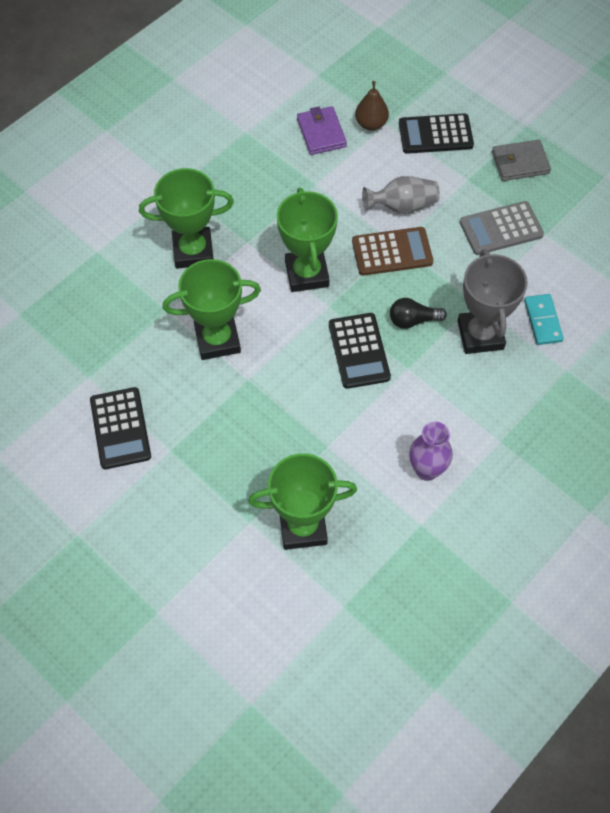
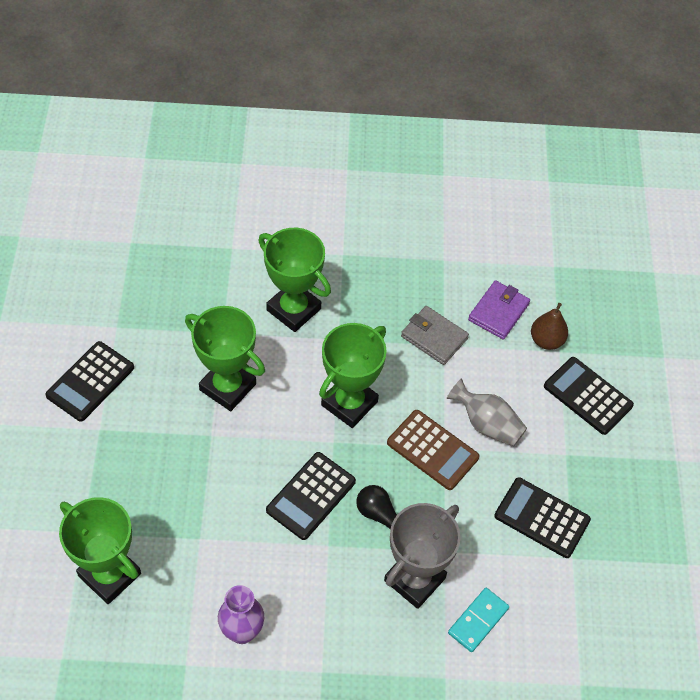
camera: 45 degrees right, 5 degrees down
(501, 229) = (542, 518): grey calculator -> black calculator
(520, 163) = (628, 483): grey wallet -> grey wallet (434, 337)

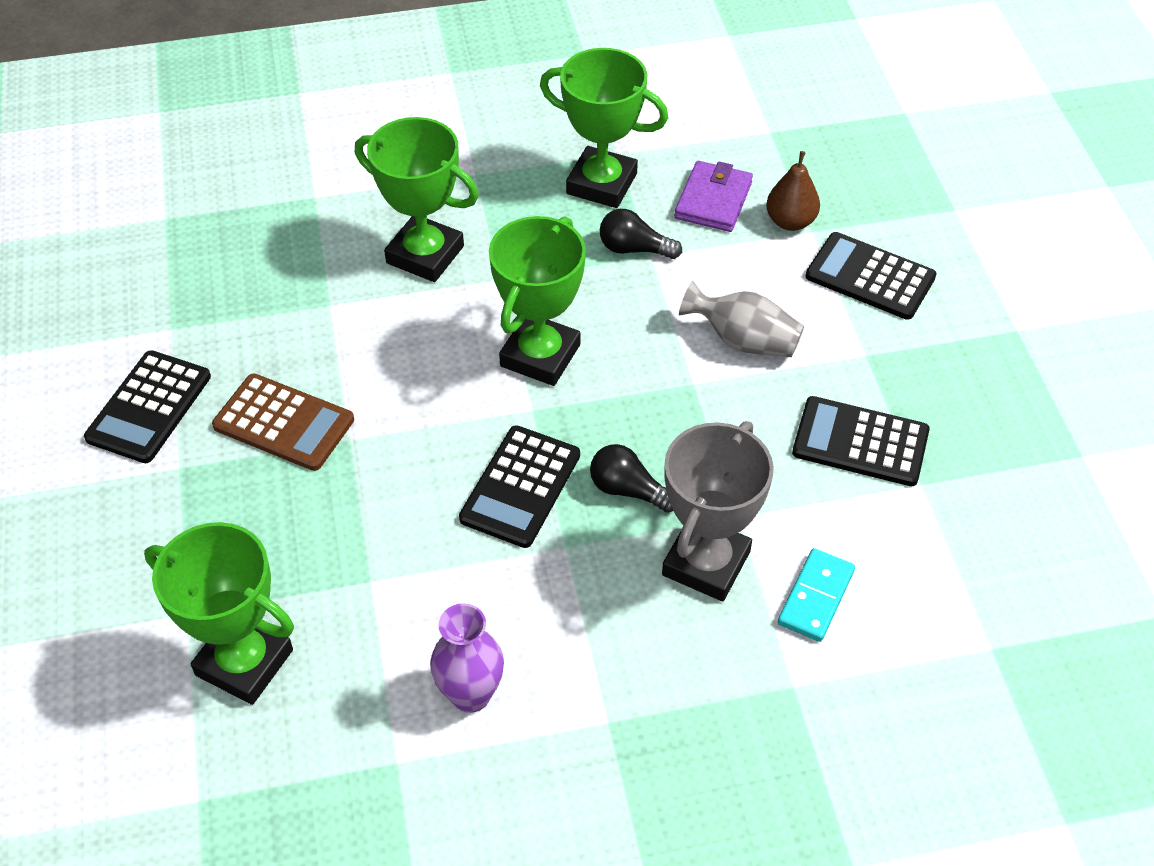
camera: 10 degrees left, 5 degrees down
(227, 387) = (357, 371): green trophy -> green trophy (601, 184)
(432, 450) = (677, 389): brown calculator -> brown calculator (283, 423)
(434, 337) = (634, 249): grey wallet -> black light bulb

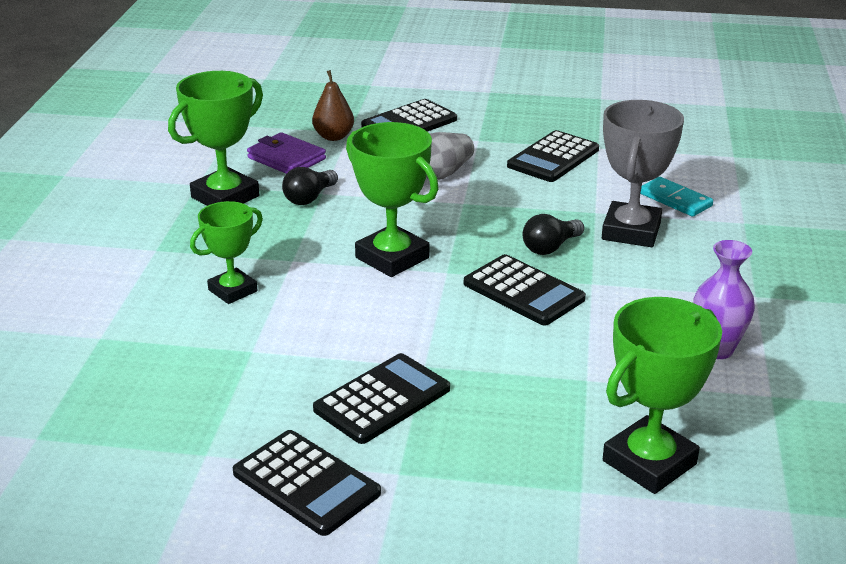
camera: 70 degrees left, 20 degrees down
(283, 423) = (382, 399): brown calculator -> black calculator
(425, 255) = (232, 290): green trophy -> green trophy, size x0.64
(706, 563) = (631, 231): grey trophy -> grey trophy turned 60 degrees clockwise

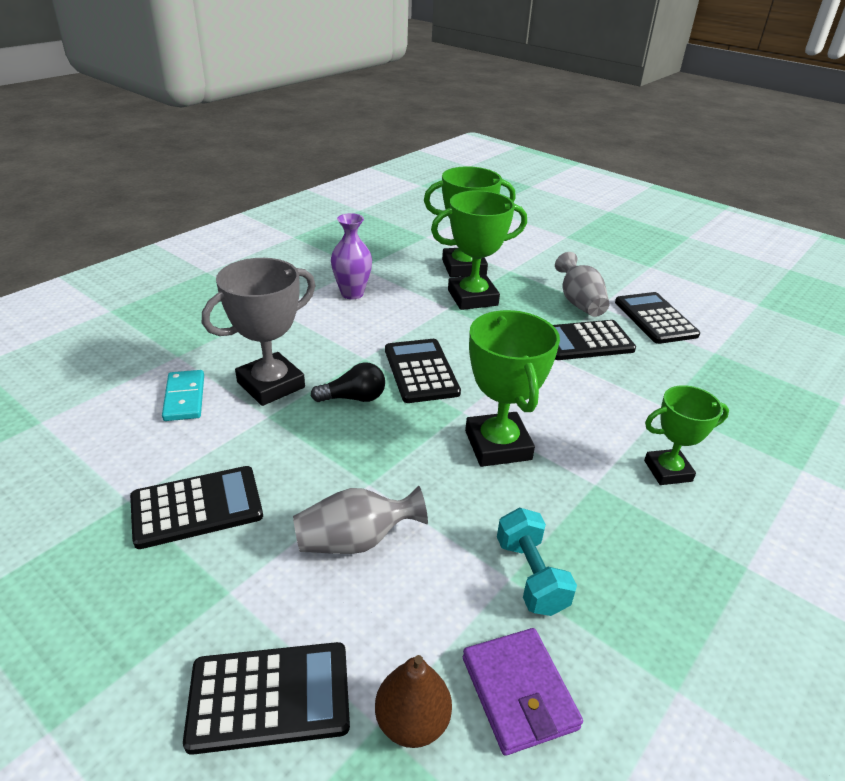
camera: 150 degrees left, 5 degrees up
(225, 197) = (641, 634): green trophy -> green trophy (472, 298)
(309, 198) = (530, 575): black light bulb -> turquoise dumbbell
(430, 465) = (579, 303): none -> grey vase

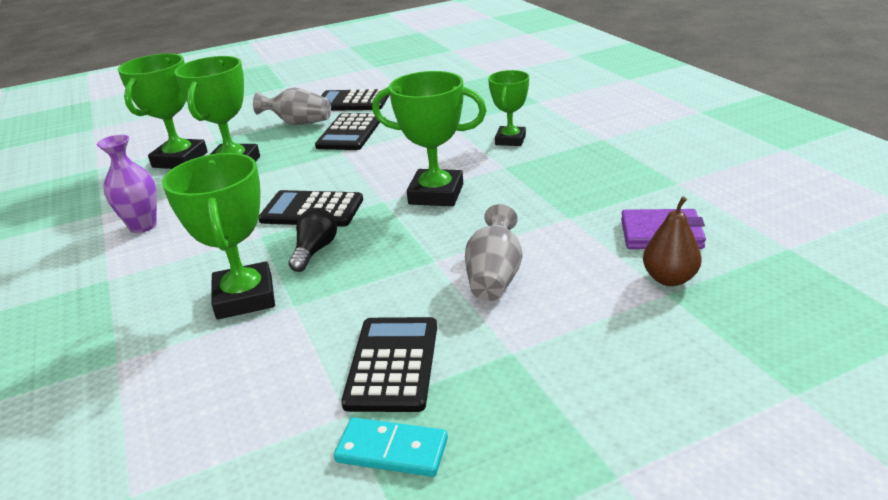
camera: 60 degrees left, 5 degrees down
(184, 398) = (206, 361): turquoise domino -> turquoise domino (392, 451)
(269, 697) = (627, 340): black calculator -> none
(271, 385) = (245, 297): grey trophy -> green trophy
(530, 575) = (571, 209): turquoise dumbbell -> none

